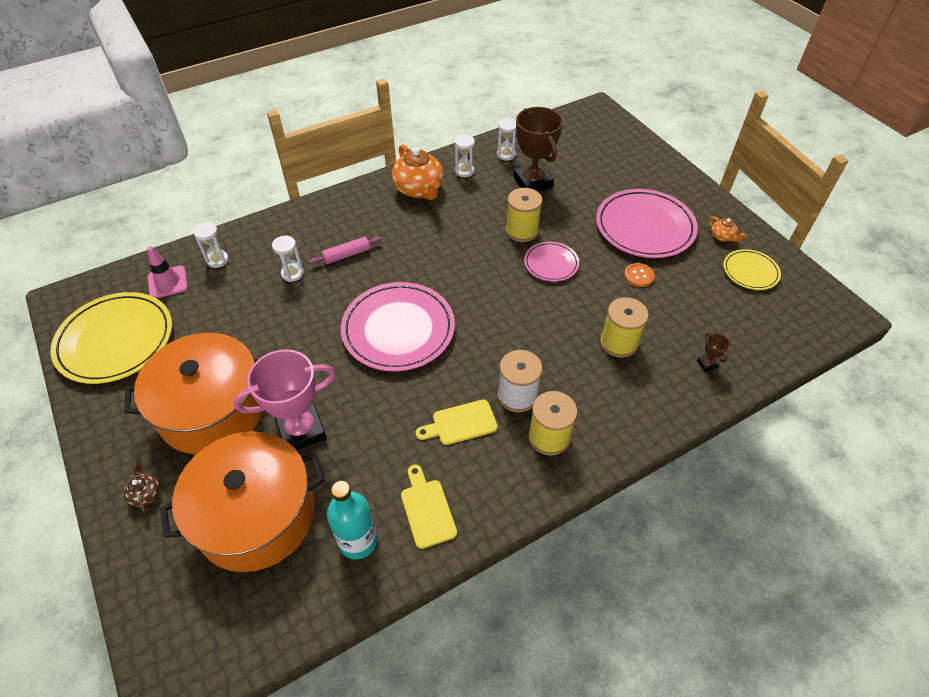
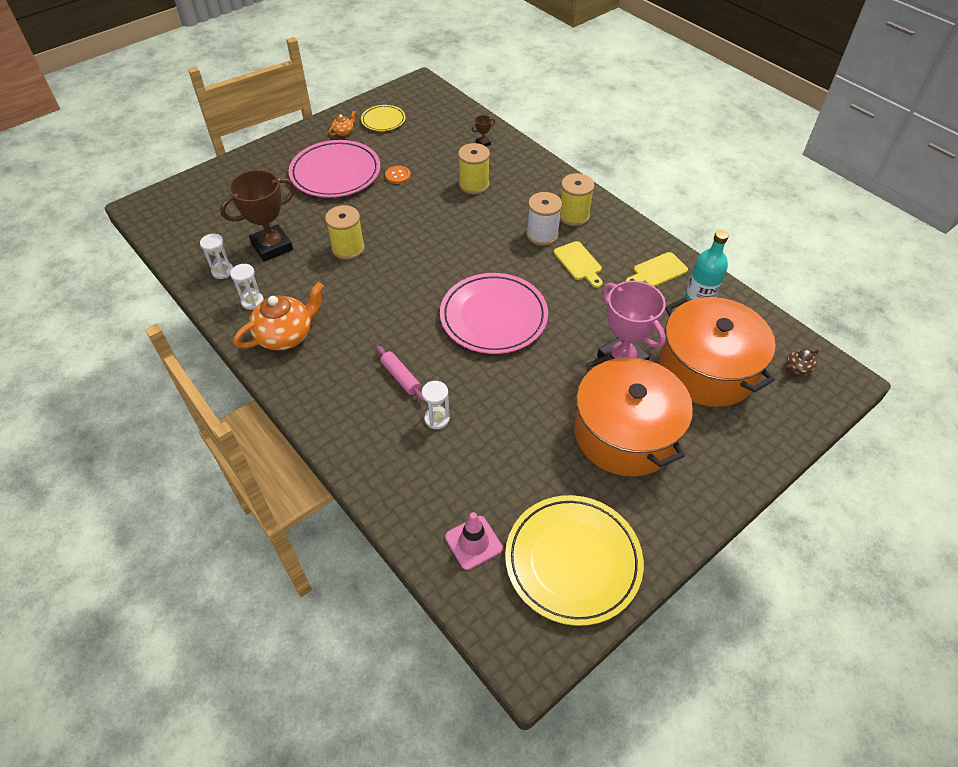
camera: 100 degrees left, 0 degrees up
(146, 494) = (725, 453): brown teapot -> brown teapot (797, 368)
(217, 260) = (427, 501): white hourglass -> none
(551, 263) = (391, 226): pink plate -> none

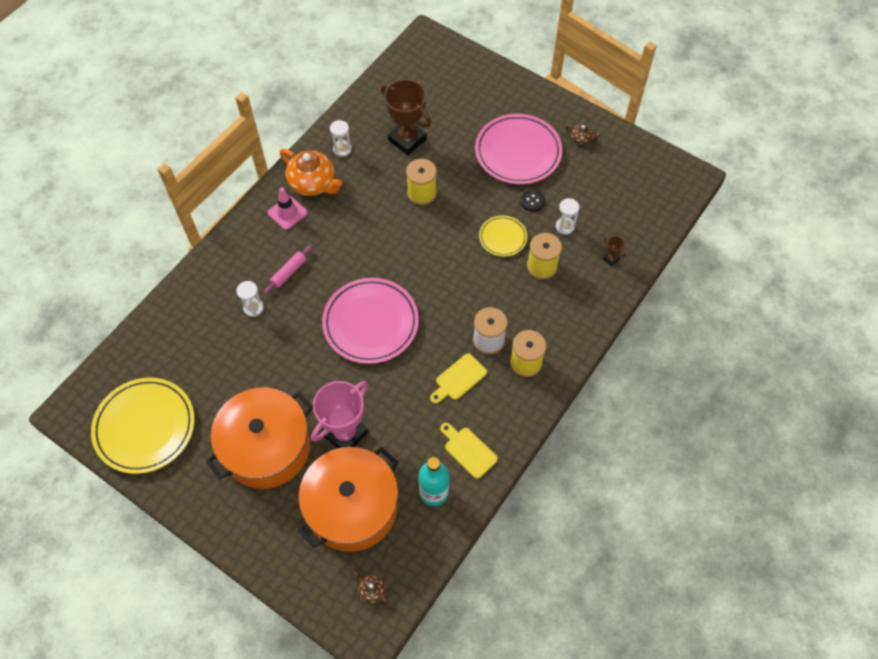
camera: 75 degrees right, 10 degrees up
(222, 271) = (369, 118): white hourglass -> white hourglass (565, 226)
(344, 132) = (581, 139): orange teapot -> brown teapot
(383, 120) = (613, 164): yellow plate -> yellow plate (503, 237)
(398, 176) = (532, 201): orange button -> black button
(473, 542) = (150, 359): pink traffic cone -> pink traffic cone (287, 213)

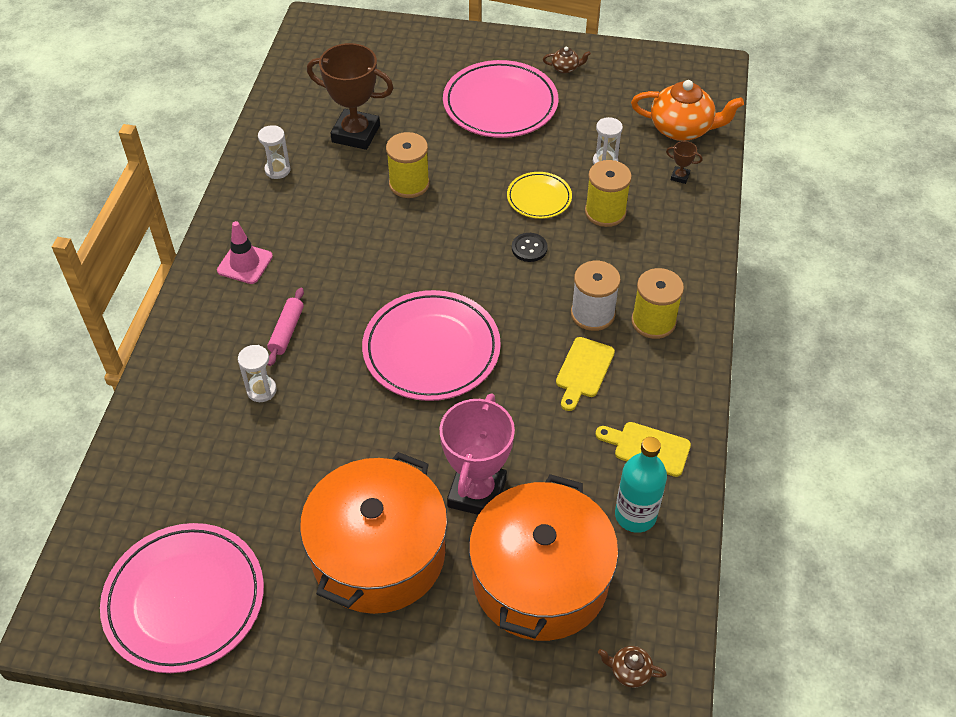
camera: 25 degrees left, 10 degrees down
(145, 427) = (184, 600): yellow plate -> pink plate
(313, 183) = (260, 219): orange teapot -> orange teapot (682, 129)
(532, 201) = (549, 148): black button -> black button (529, 248)

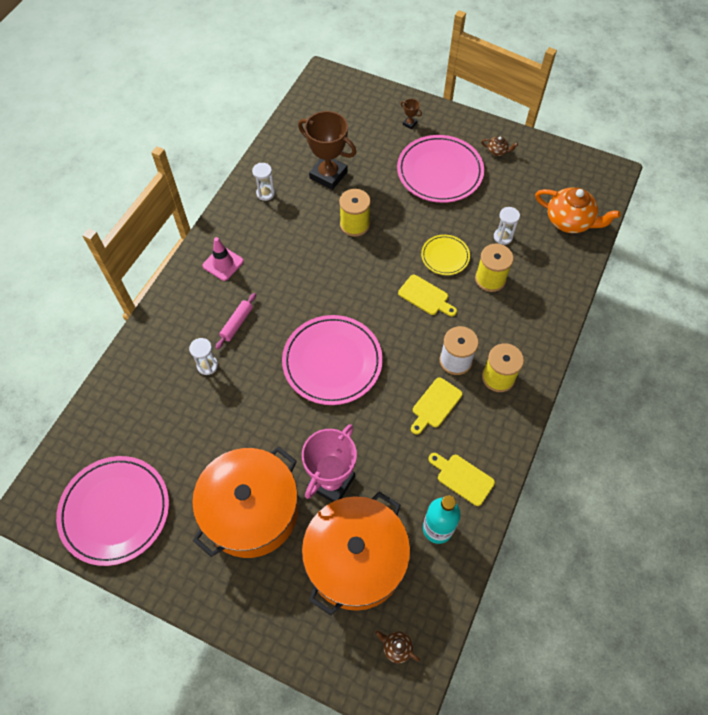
camera: 15 degrees right, 10 degrees up
(529, 248) = (425, 296): black button -> yellow cutting board
(680, 177) = (555, 261): brown trophy -> brown trophy (409, 123)

